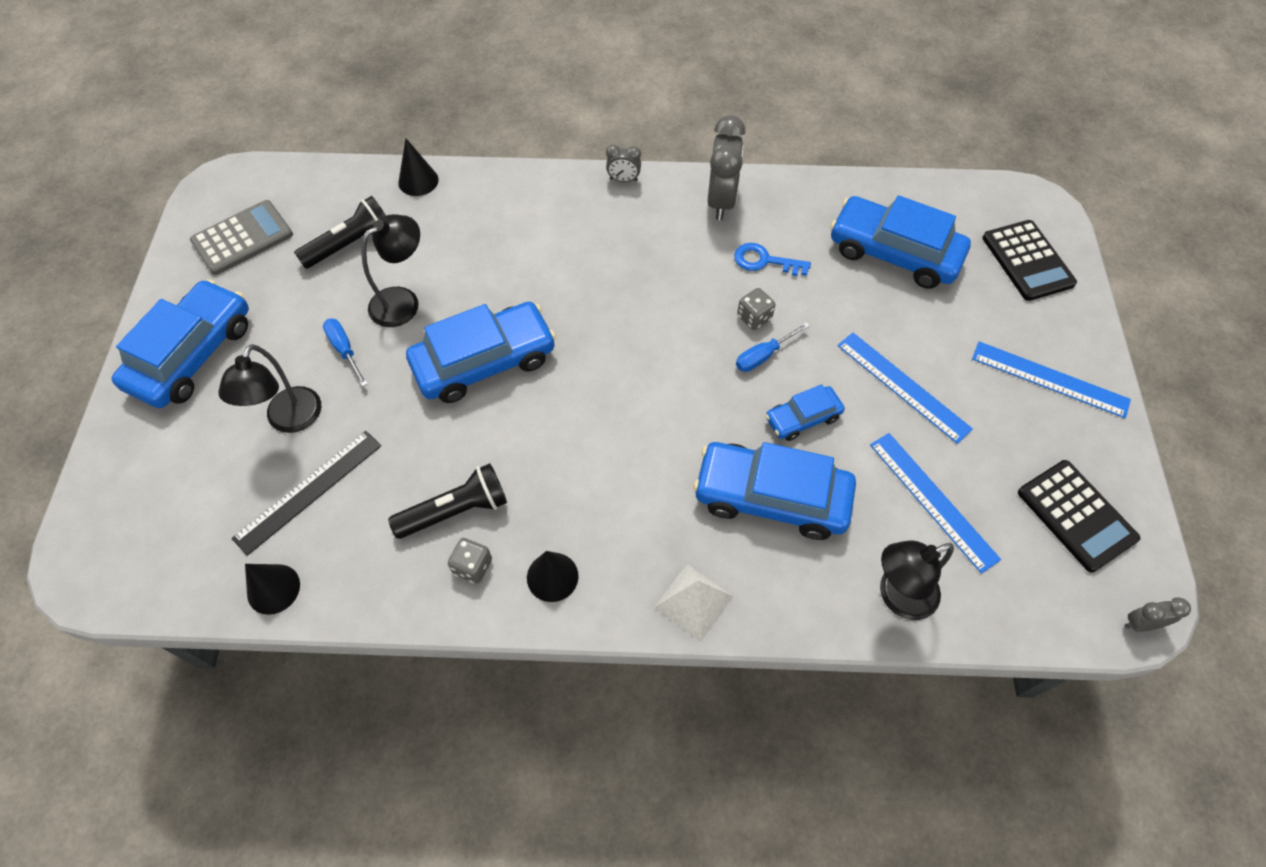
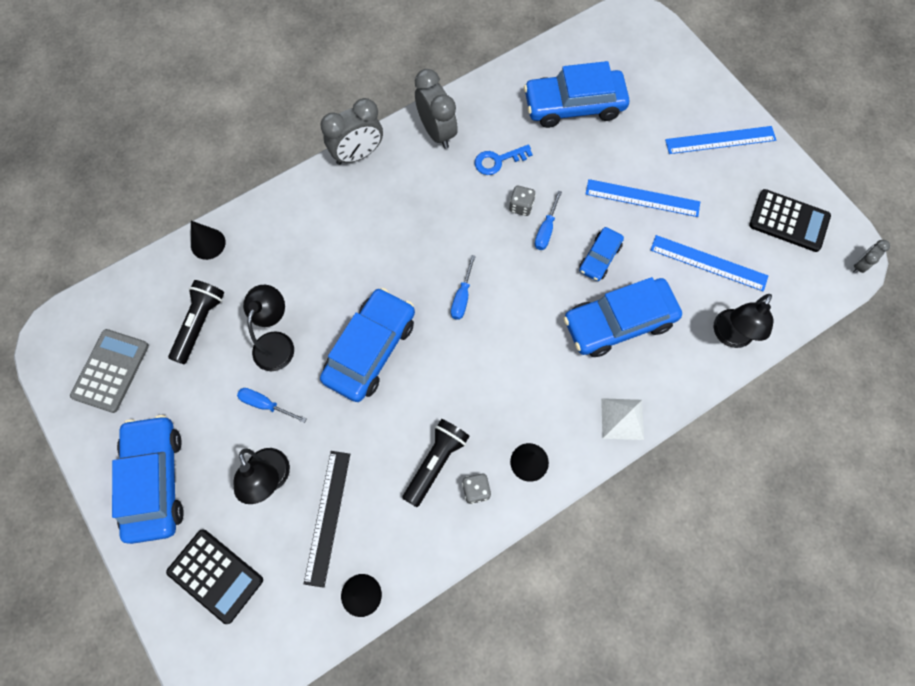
camera: 35 degrees left, 10 degrees up
(618, 368) = (462, 297): none -> blue screwdriver
(623, 179) = (357, 154): grey clock -> grey clock, size x1.99
(1027, 261) = (656, 63): black calculator -> black calculator (215, 575)

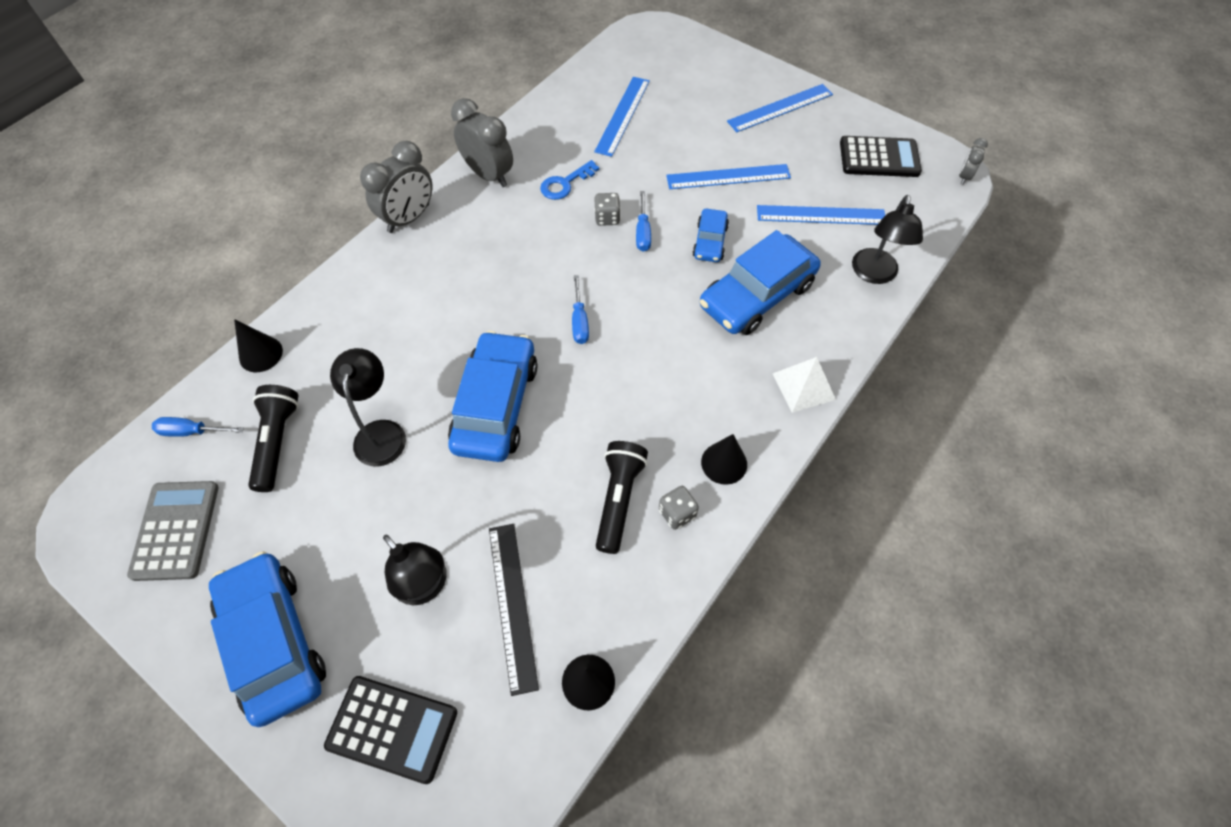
camera: 20 degrees left, 10 degrees down
(265, 404) = (390, 504): blue screwdriver -> blue screwdriver (191, 431)
(574, 105) = (622, 115): blue car -> blue ruler

